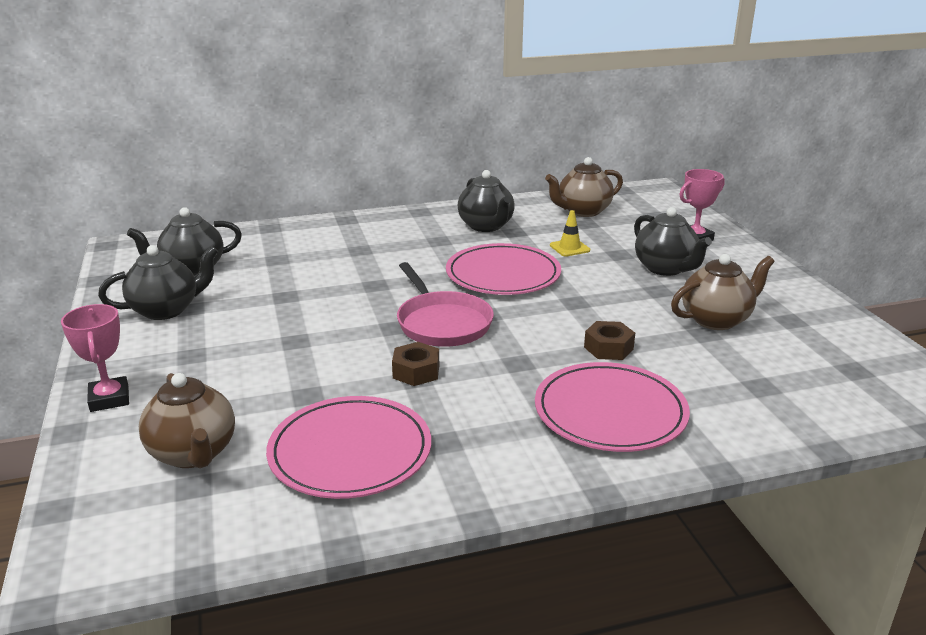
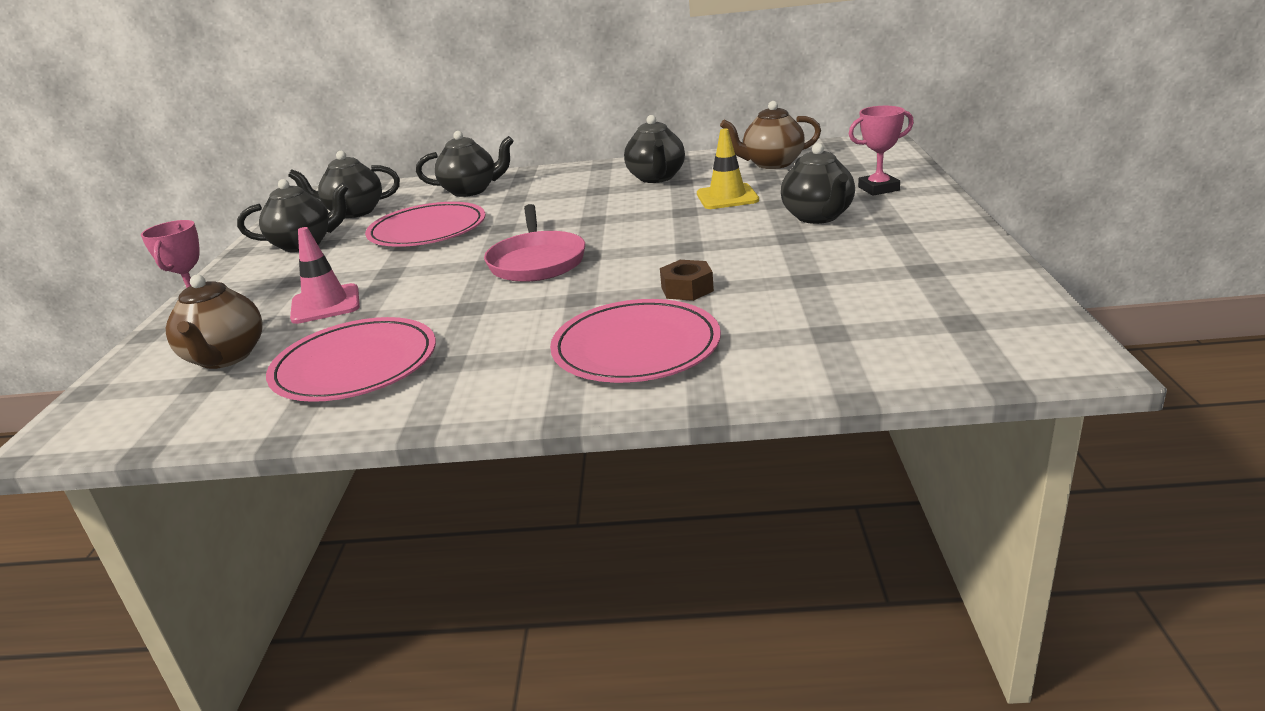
camera: 20 degrees right, 0 degrees up
(255, 382) = (325, 304): none -> pink traffic cone
(305, 241) = (471, 191): none -> black teapot
(416, 371) = (475, 302): brown nut -> none
(503, 274) = (635, 220): pink plate -> pink plate (427, 230)
(569, 248) = (727, 197): yellow traffic cone -> yellow traffic cone, size x1.55
(716, 320) = (834, 266): brown teapot -> none

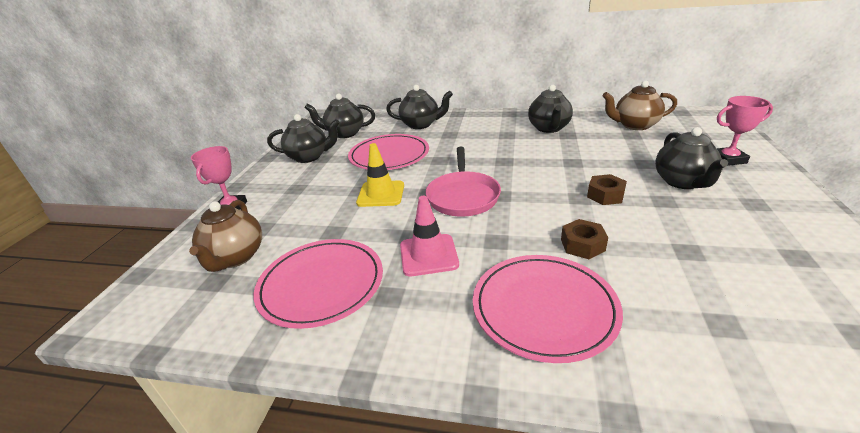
camera: 10 degrees right, 5 degrees up
(325, 304) = (312, 215): pink traffic cone -> pink traffic cone (428, 255)
(721, 240) = (605, 195): none -> brown nut
(727, 197) = (604, 152): yellow traffic cone -> yellow traffic cone (381, 194)

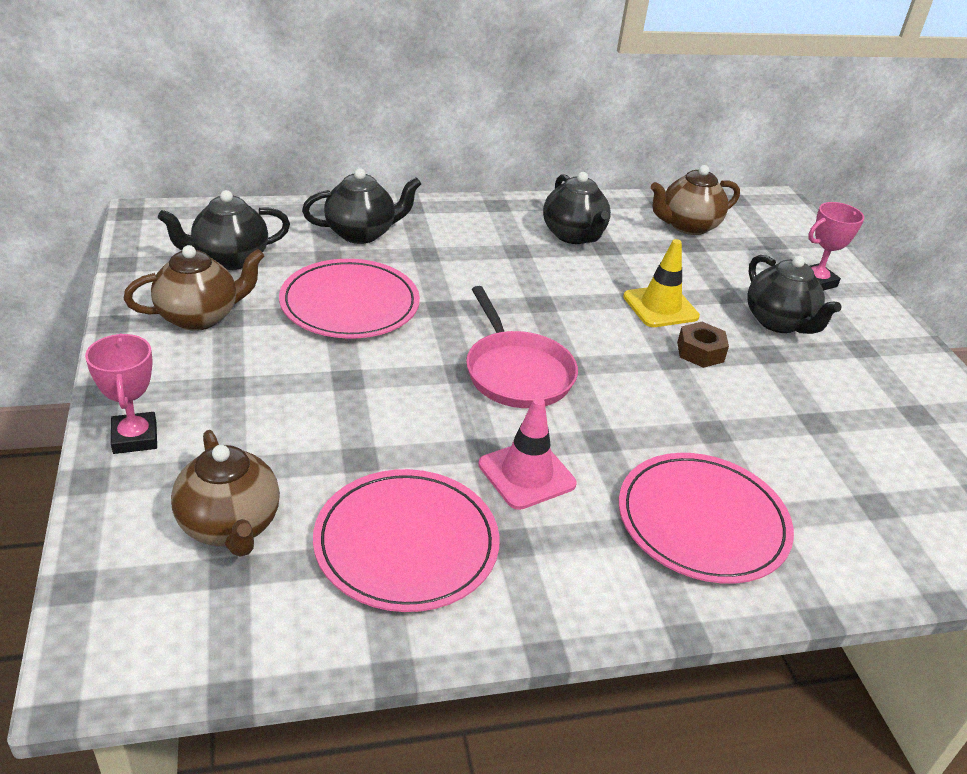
camera: 30 degrees left, 5 degrees up
(309, 157) = (199, 317): black teapot -> brown teapot
(381, 194) = (388, 382): yellow traffic cone -> yellow traffic cone (660, 307)
(582, 245) = (706, 430): brown nut -> none

